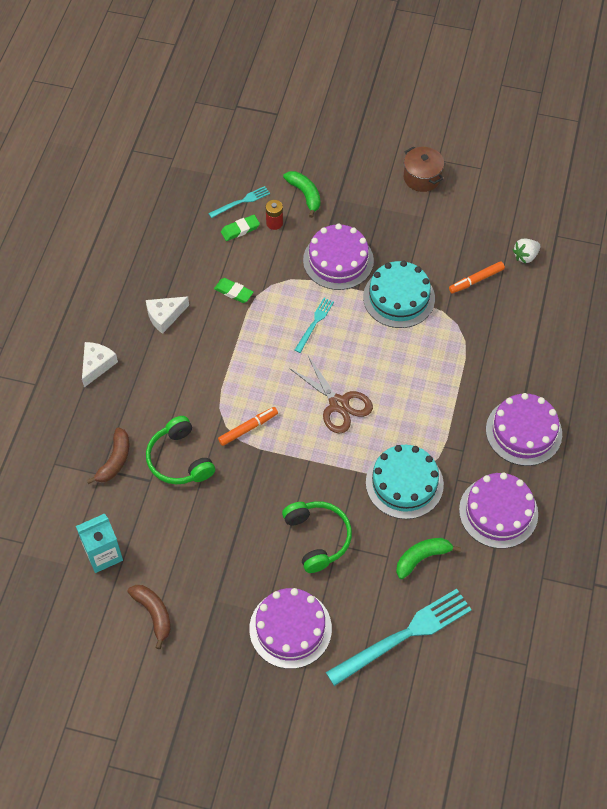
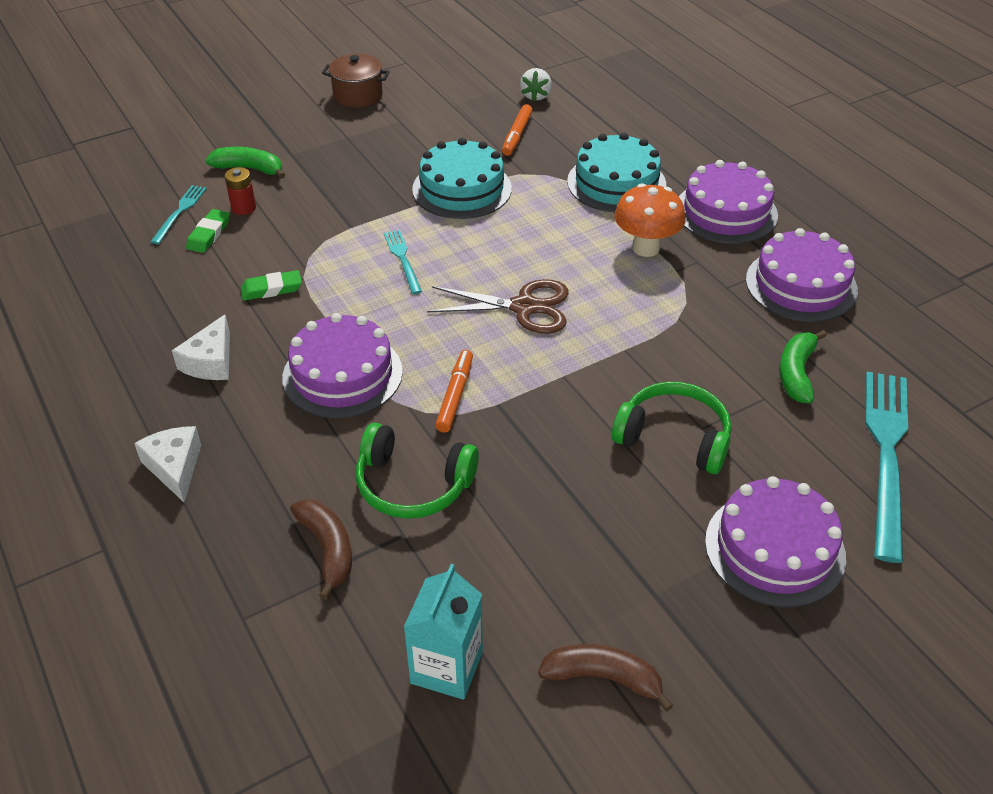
camera: 45 degrees left, 15 degrees down
(338, 260) = (357, 197): purple cake -> purple cake (342, 374)
(404, 483) = (686, 325): turquoise cake -> turquoise cake (616, 183)
(447, 419) = (646, 248): none -> orange mushroom

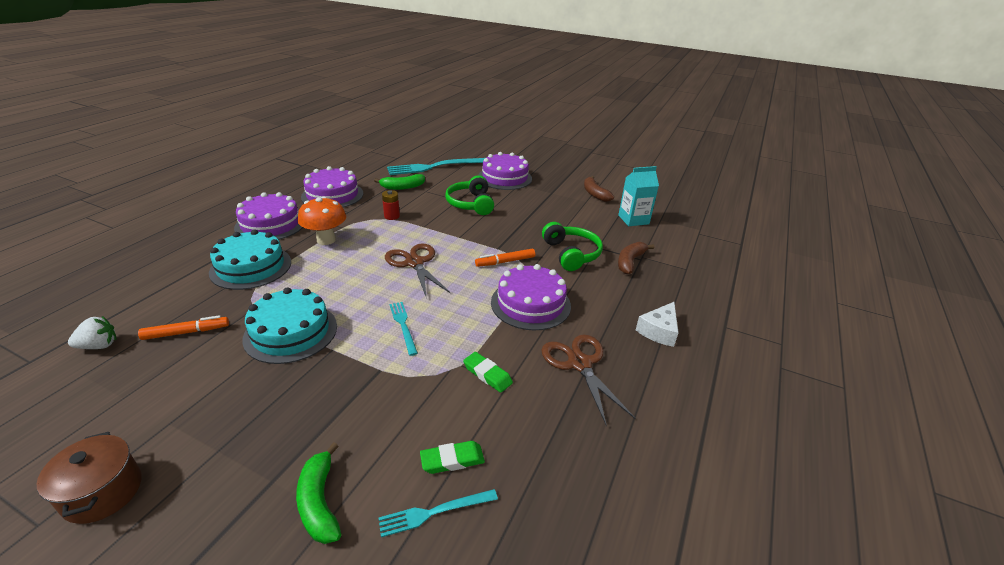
camera: 125 degrees left, 10 degrees down
(211, 361) = (579, 364): white cheese -> brown scissors
(243, 208) = (395, 460): red battery -> red battery (392, 216)
(402, 259) = (403, 325): turquoise fork -> turquoise fork turned 120 degrees clockwise

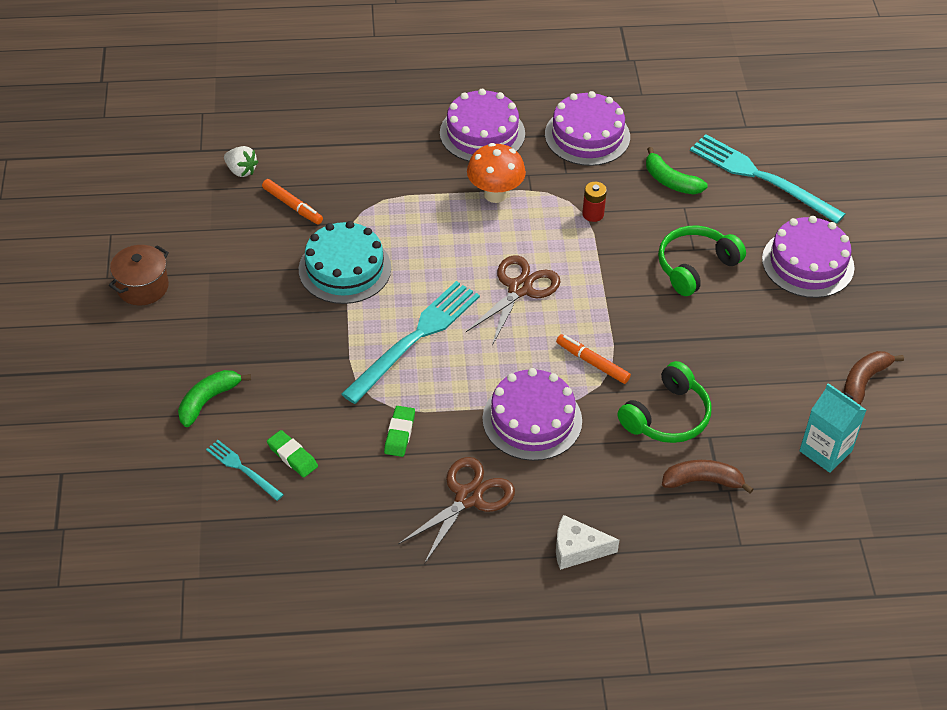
camera: 60 degrees right, 15 degrees up
(251, 267) = (403, 175): turquoise cake -> none
(403, 325) = (415, 338): turquoise fork -> turquoise fork, size x2.03

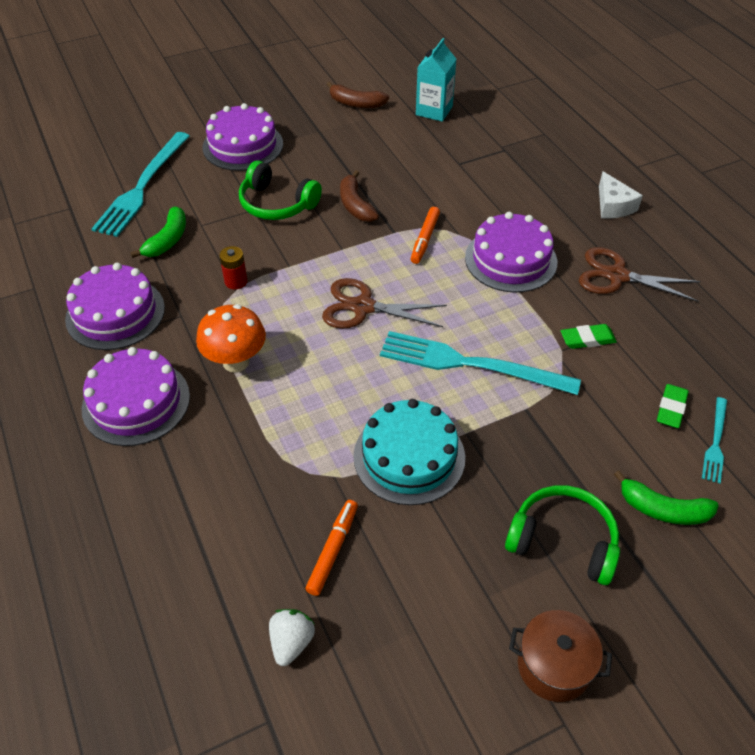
camera: 110 degrees left, 0 degrees up
(667, 416) = (454, 187): green headphones -> green headphones (563, 541)
(702, 481) = (503, 159): brown banana -> brown banana (355, 205)

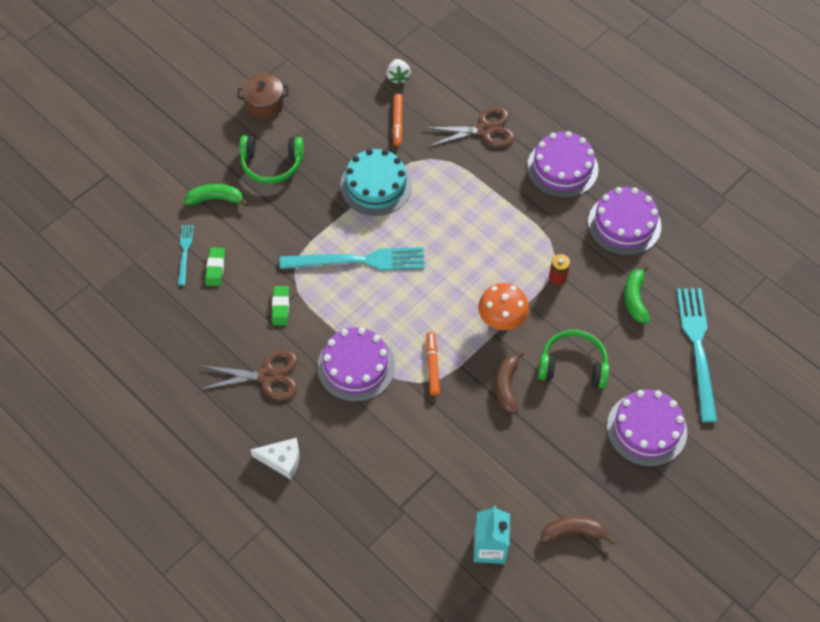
camera: 160 degrees right, 10 degrees up
(236, 362) = (517, 214): orange mushroom -> orange mushroom (501, 321)
(355, 205) = (506, 386): brown banana -> brown banana turned 135 degrees counterclockwise
(363, 307) = (452, 284): brown scissors -> brown scissors (484, 130)
(587, 339) = (280, 307): green eraser -> green eraser turned 60 degrees counterclockwise
(613, 205) = (282, 460): white cheese -> white cheese turned 135 degrees clockwise

